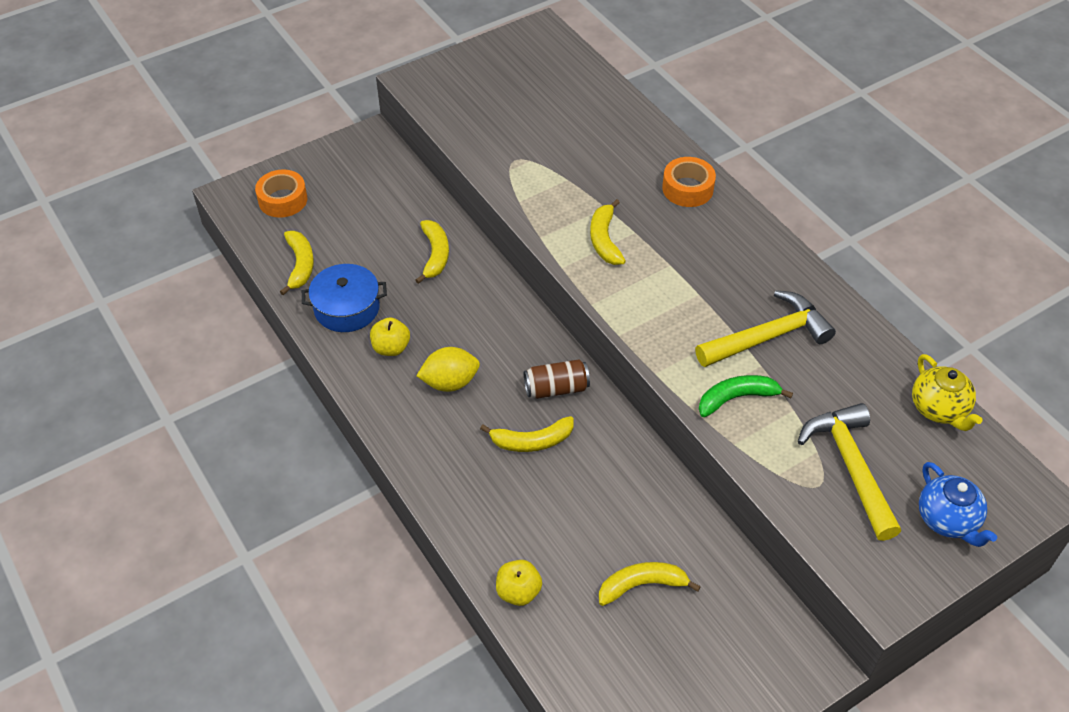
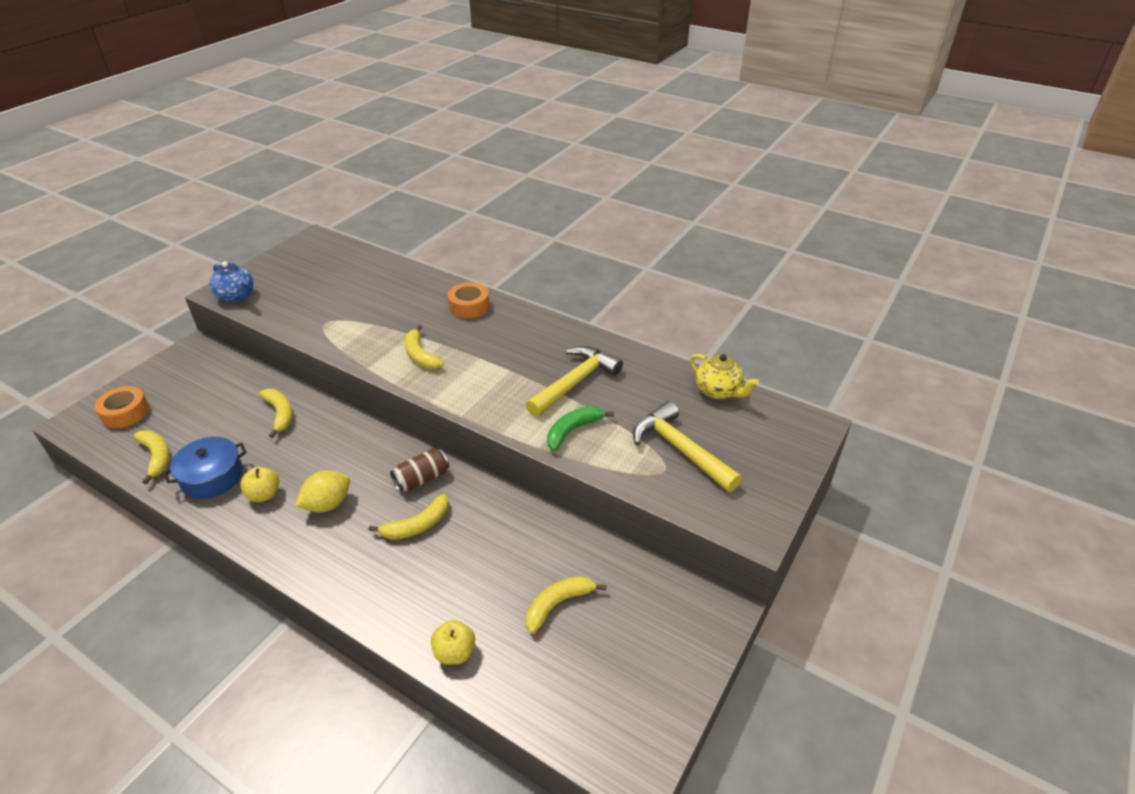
camera: 25 degrees left, 10 degrees down
(947, 520) = (766, 461): blue teapot -> blue teapot (236, 296)

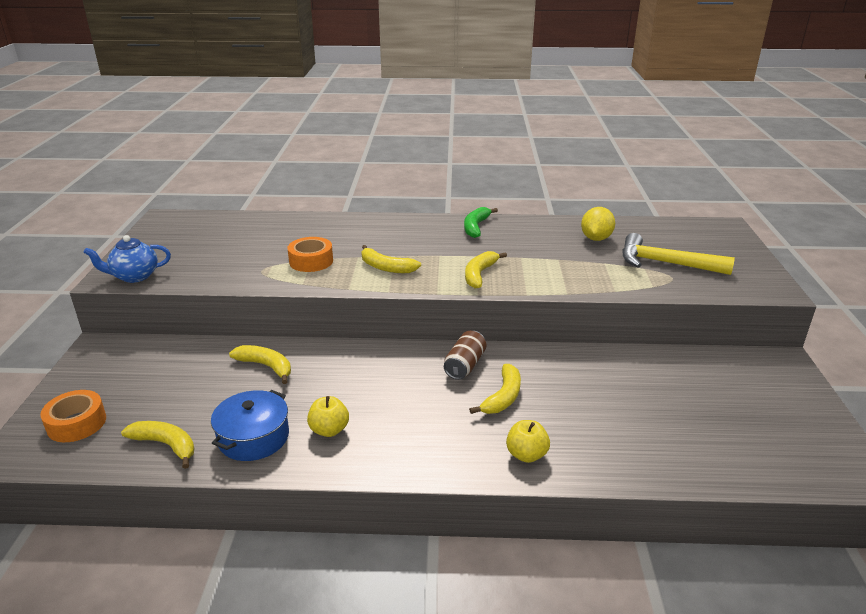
camera: 30 degrees left, 10 degrees down
(236, 296) = (134, 276): blue teapot -> blue teapot turned 150 degrees clockwise
(327, 504) = (402, 413): yellow lemon -> yellow lemon (596, 238)
(454, 652) = (646, 466): yellow apple -> yellow apple (526, 455)
(469, 306) = (384, 227): orange tape -> orange tape (311, 261)
(558, 604) = (678, 402): yellow banana -> yellow banana (479, 274)
(573, 431) = (577, 276): green banana -> green banana (476, 227)
(575, 382) = (537, 248): yellow hammer -> none
(718, 391) = (642, 225): yellow teapot -> none

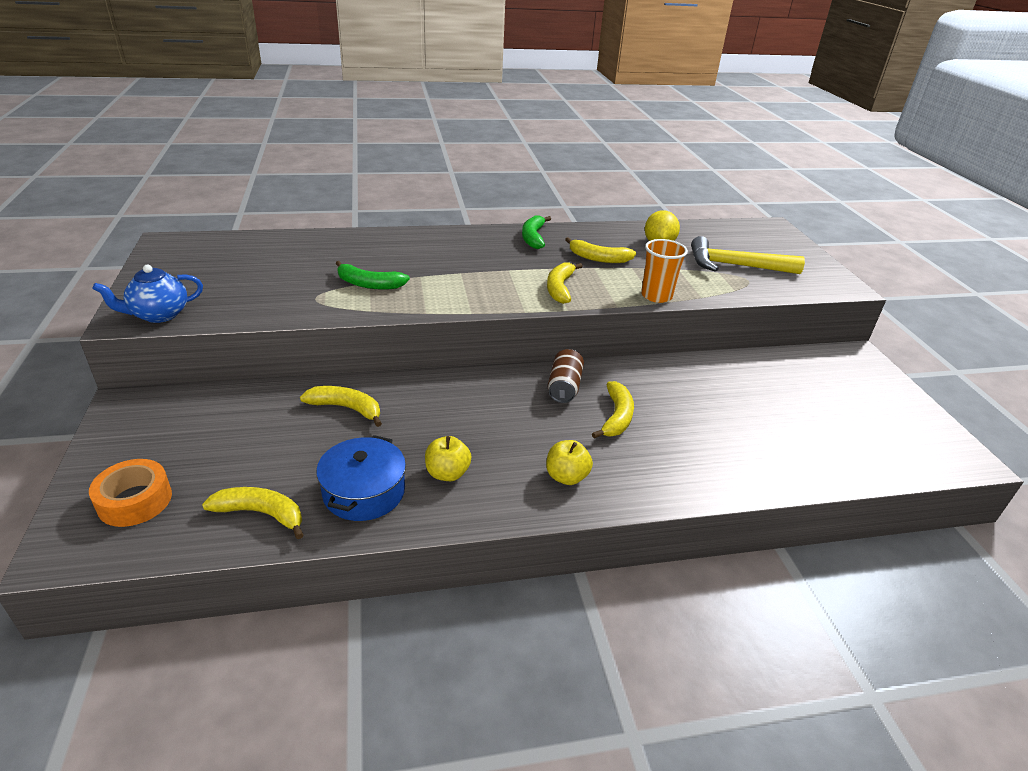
camera: 15 degrees left, 5 degrees up
(311, 261) = (369, 284): orange tape -> green banana
(386, 267) = (457, 286): yellow banana -> yellow banana (598, 258)
(526, 455) = (664, 475): yellow apple -> yellow apple (566, 477)
(570, 287) = (656, 296): none -> orange cup

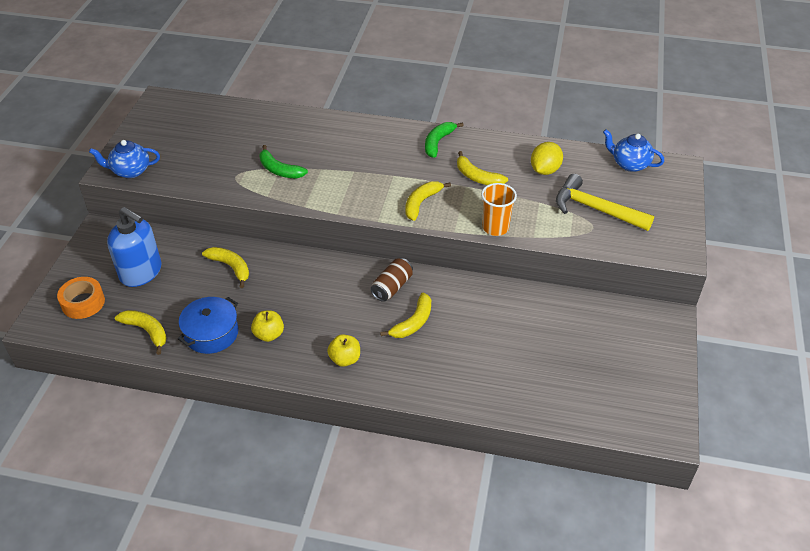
camera: 25 degrees right, 10 degrees up
(215, 441) = (141, 272): none -> blue soap dispenser
(729, 229) = (629, 164): none -> blue teapot

